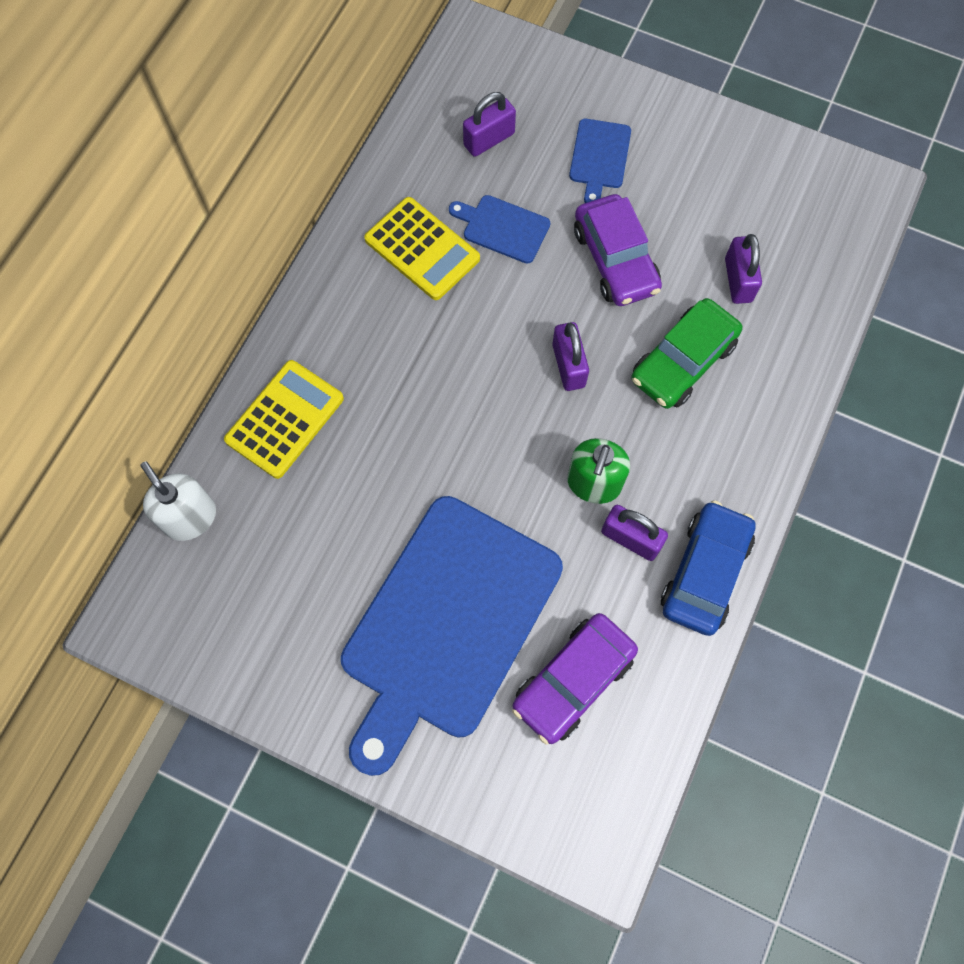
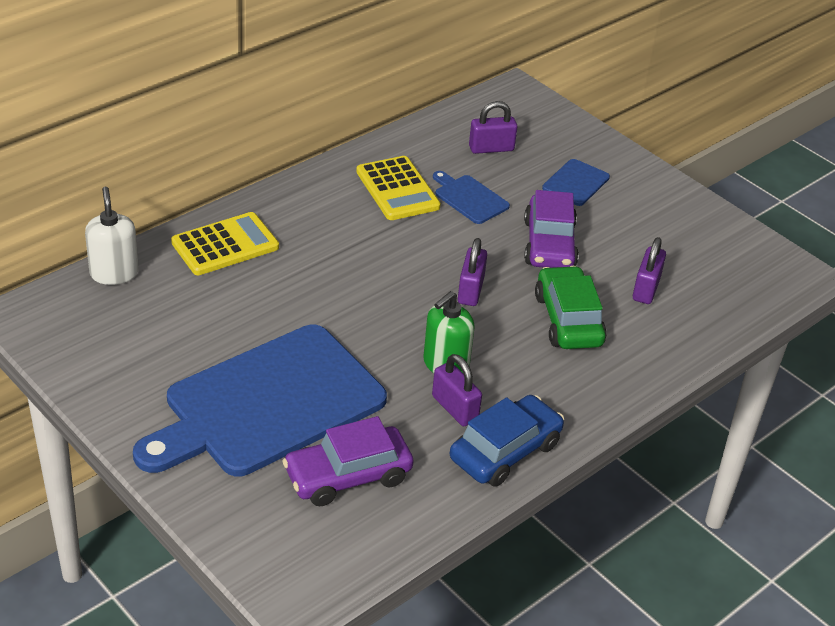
camera: 20 degrees right, 30 degrees down
(683, 361) = (568, 320): green car -> green car turned 105 degrees clockwise

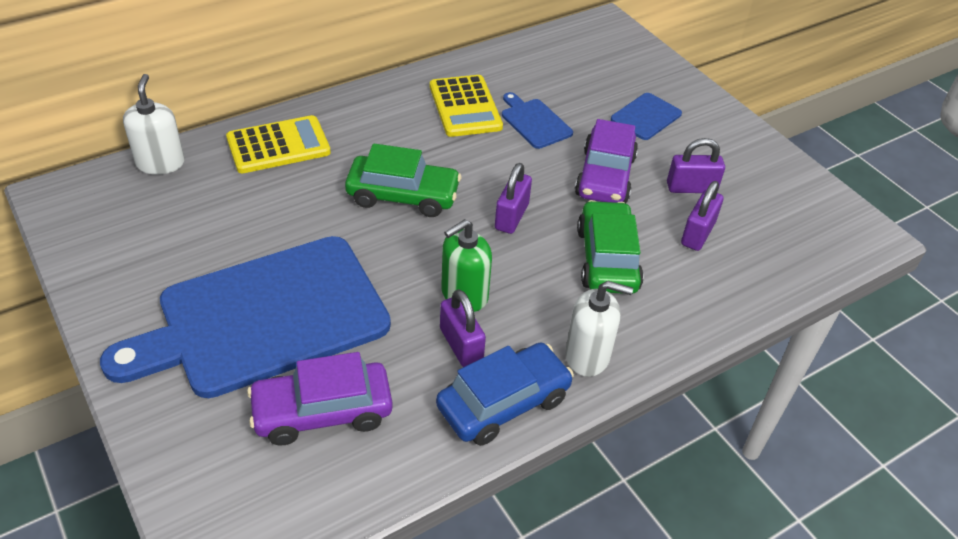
camera: 10 degrees right, 5 degrees up
(362, 281) = (403, 196): none -> green car
(491, 148) = (568, 75): purple padlock -> purple padlock (691, 188)
(569, 405) = (587, 356): none -> white soap dispenser

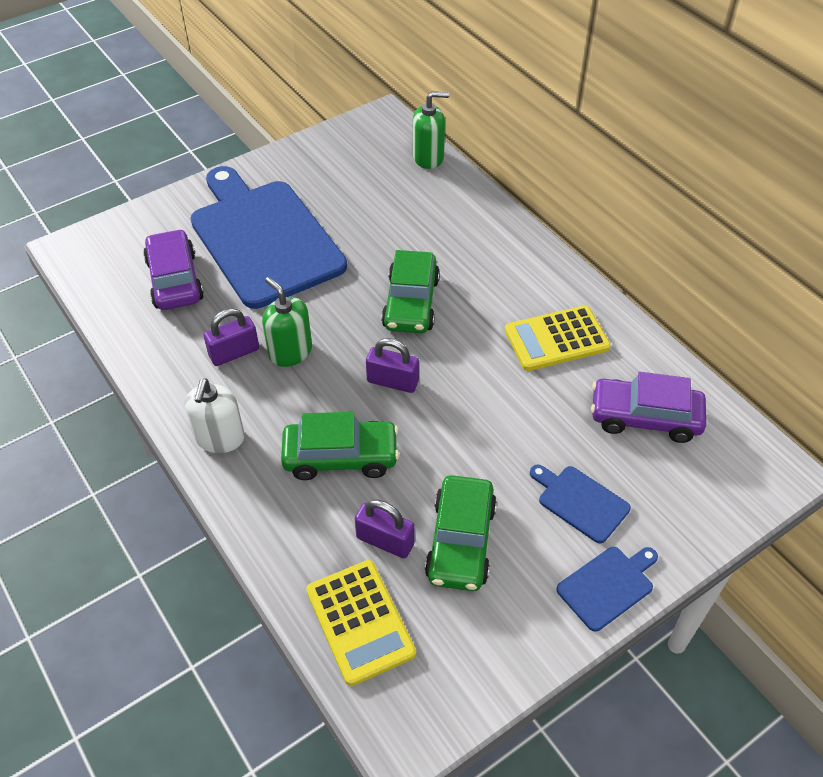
camera: 90 degrees right, 5 degrees up
(160, 163) = (428, 157): white soap dispenser -> green soap dispenser
(278, 146) = (464, 218): yellow calculator -> yellow calculator (360, 622)
(503, 403) = (174, 382): blue car -> none
(534, 122) = (546, 397): blue cutting board -> blue cutting board (608, 586)
(605, 176) = (466, 459): purple car -> purple car (645, 417)
(691, 188) = (461, 541): purple padlock -> green car

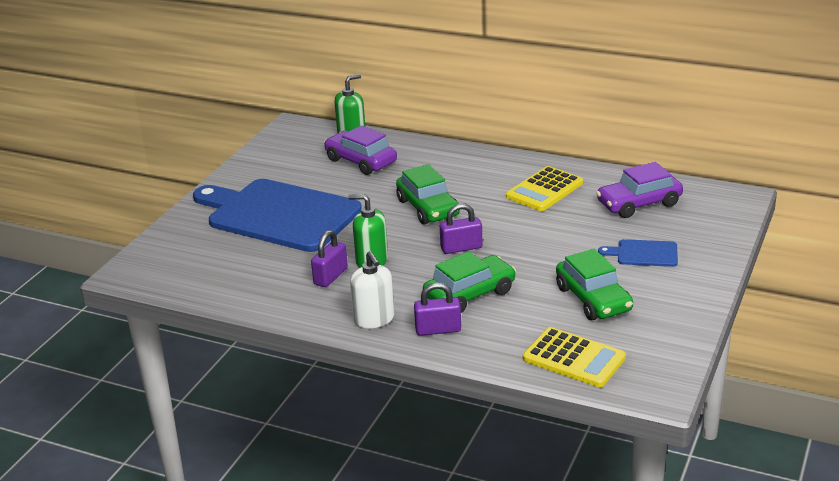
camera: 30 degrees left, 20 degrees down
(175, 280) = (236, 258): purple car -> purple car (361, 161)
(385, 541) = (546, 318): purple padlock -> purple padlock (438, 329)
(608, 586) = (700, 281): blue cutting board -> none

